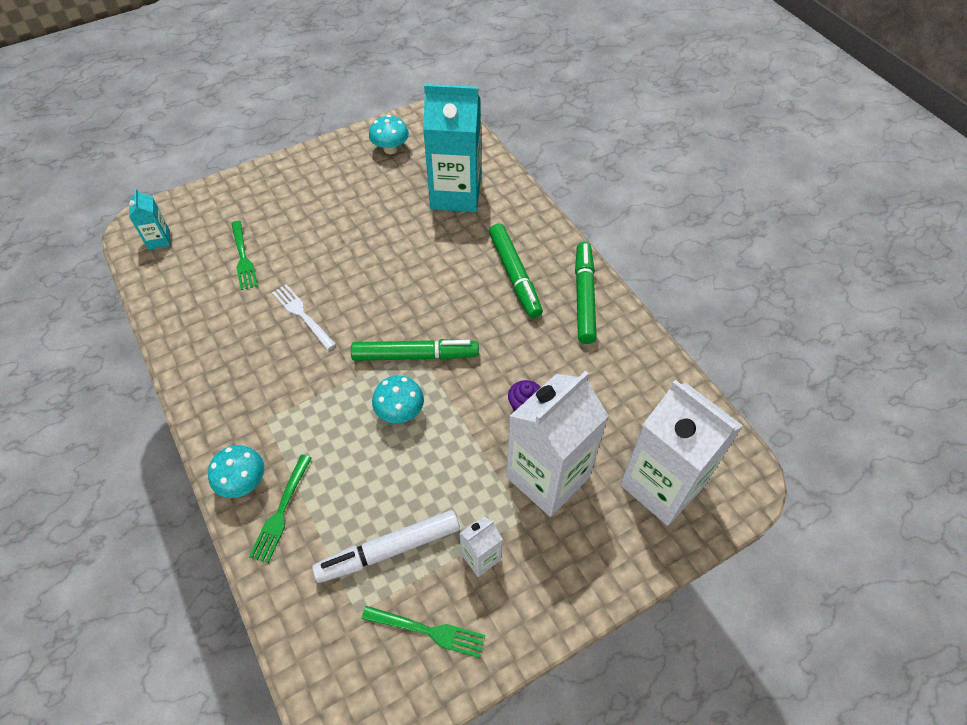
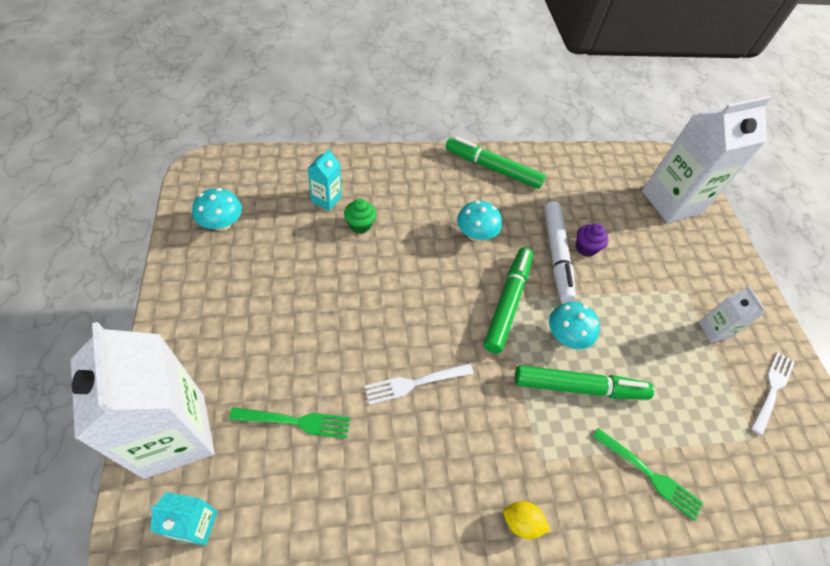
camera: 75 degrees left, 0 degrees up
(210, 419) = (521, 522): none -> yellow lemon
(243, 482) = (610, 504): turquoise mushroom -> turquoise mushroom (475, 234)
(389, 550) = (700, 393): white marker -> white marker (556, 255)
(428, 631) = (772, 389): green fork -> white fork
(441, 225) = (360, 225): none -> green cupcake
(455, 194) = (326, 199): turquoise carton -> turquoise carton, size x0.45
(514, 275) = (449, 199): green marker -> green marker (579, 387)
(547, 477) = (652, 260): white carton -> white carton (175, 435)

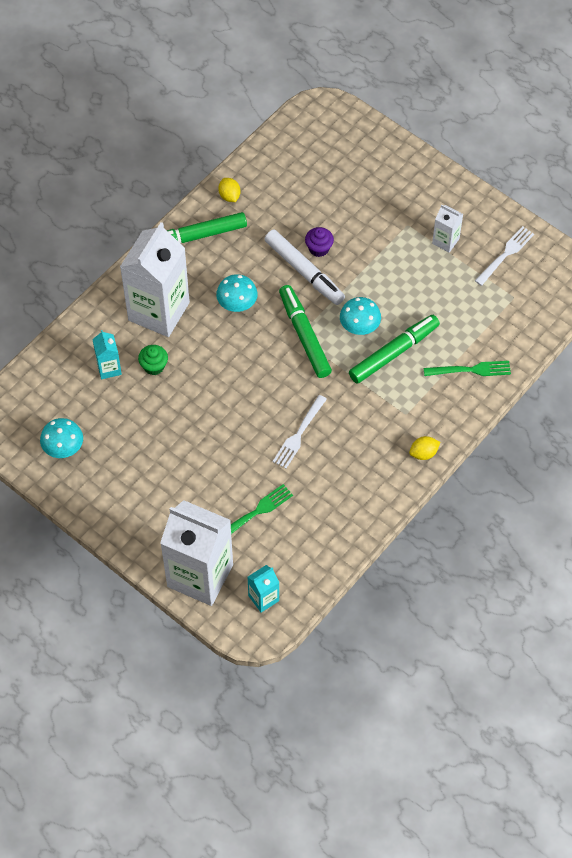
camera: 35 degrees left, 5 degrees up
(546, 163) = (229, 196): none -> yellow lemon
(671, 202) = (346, 153): white carton -> white carton (159, 311)
(772, 389) = (505, 254): white fork -> white fork turned 45 degrees clockwise

